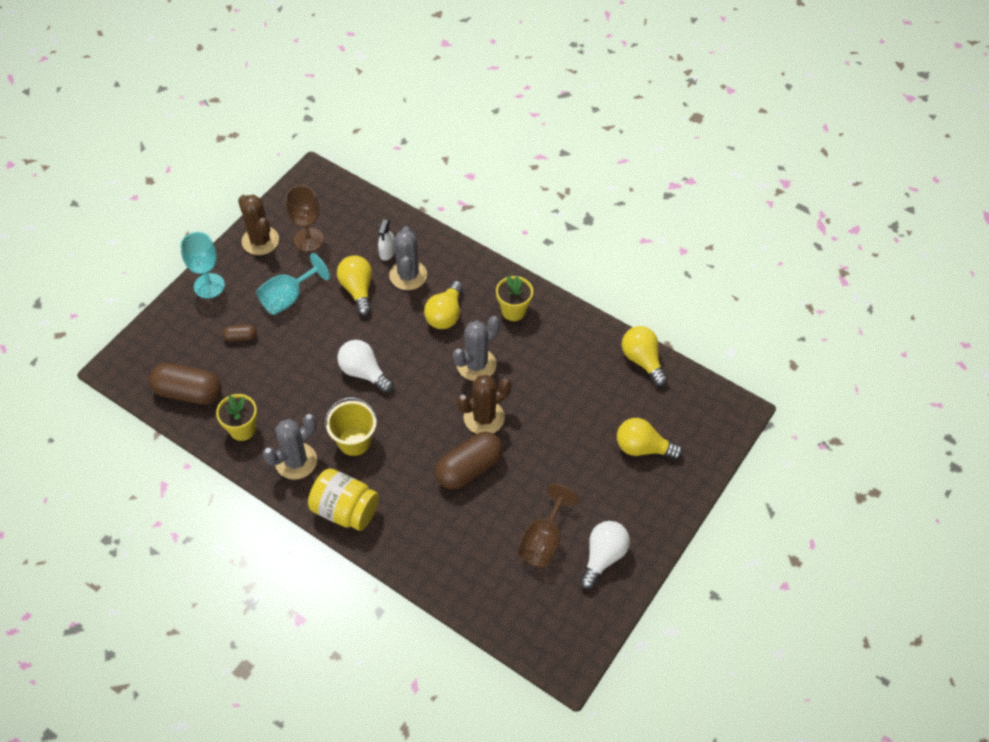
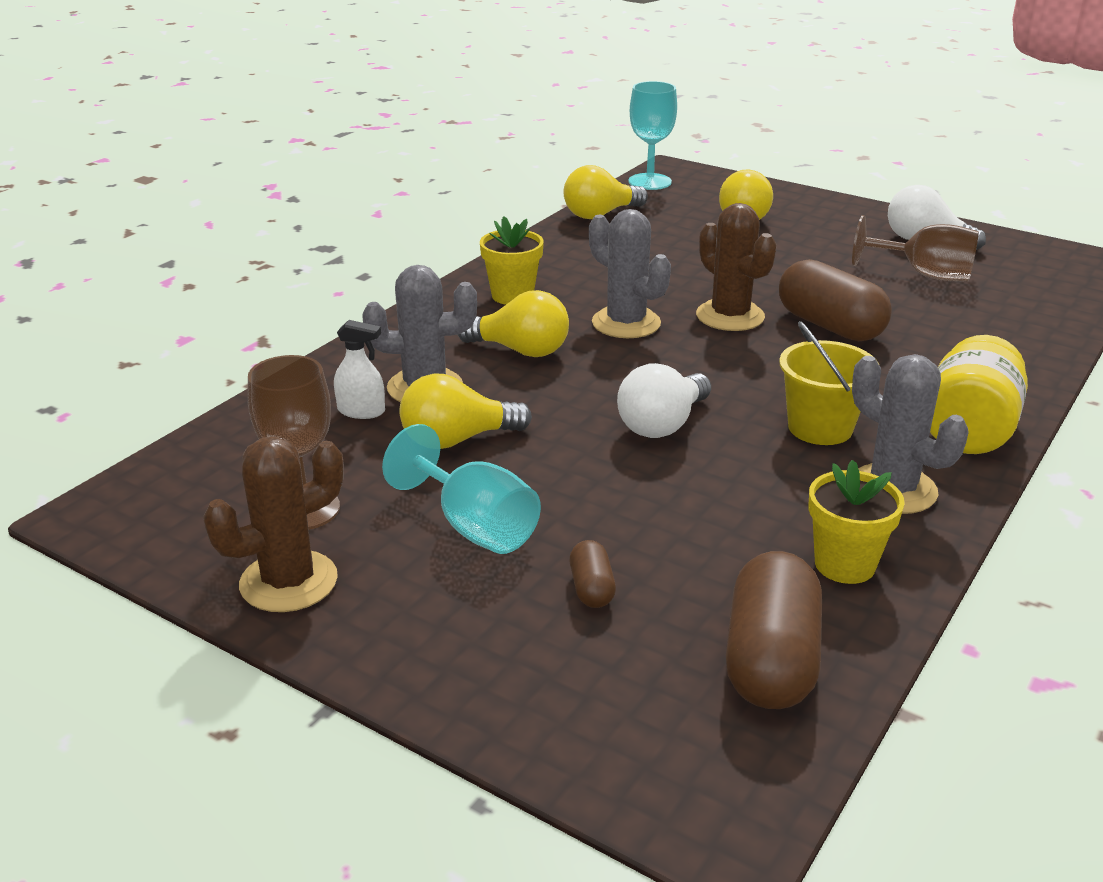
camera: 90 degrees left, 25 degrees down
(209, 286) = (427, 658): turquoise goblet -> turquoise goblet (650, 182)

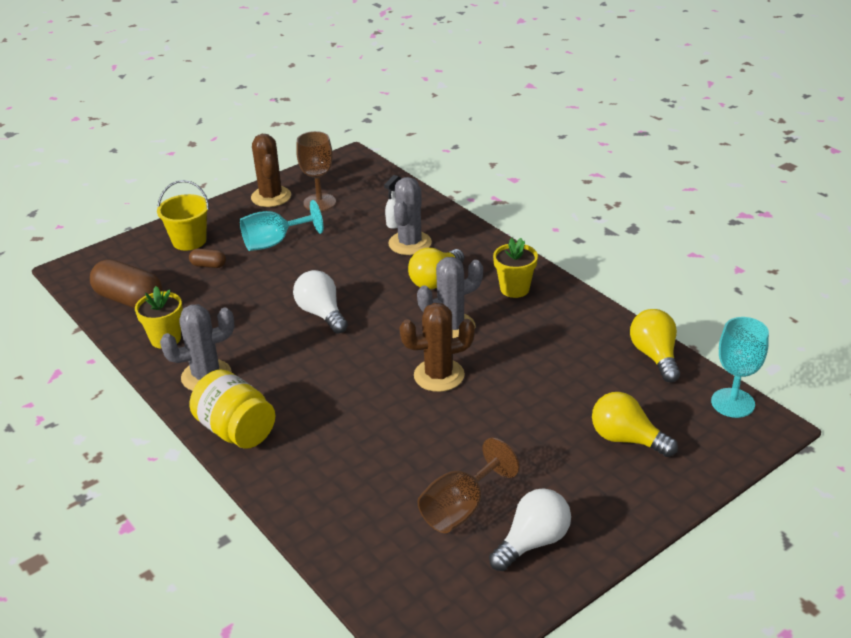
camera: 110 degrees right, 5 degrees up
(457, 440) = (350, 247): yellow light bulb -> none
(820, 428) = (280, 370): yellow bucket -> yellow bucket (189, 241)
(830, 326) = (400, 419): brown capsule -> none

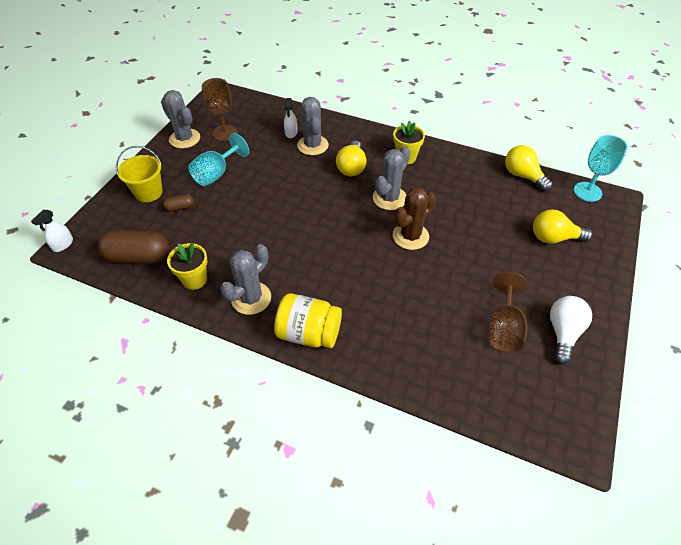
camera: 30 degrees left, 15 degrees up
(70, 265) = (63, 244): none -> white spray bottle
(271, 197) = (184, 139): brown cactus -> grey cactus
(321, 314) = (295, 218): white light bulb -> none

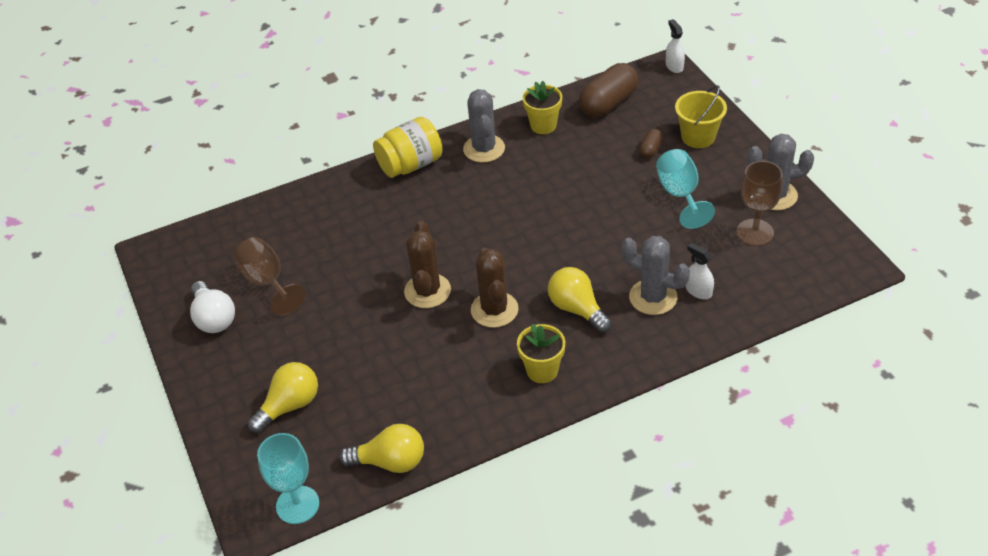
camera: 135 degrees right, 5 degrees down
(389, 198) = (494, 310): grey cactus -> brown cactus

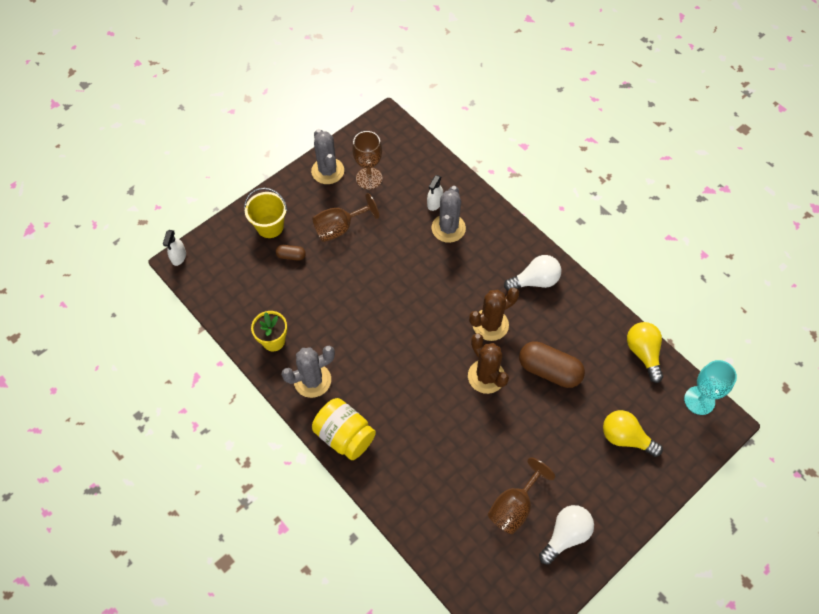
camera: 110 degrees left, 15 degrees up
(427, 291) = (486, 376): brown cactus -> brown cactus turned 75 degrees clockwise
(542, 370) = (535, 281): yellow flower pot -> white light bulb
(577, 309) = (473, 272): yellow light bulb -> none
(608, 103) = (236, 297): brown capsule -> brown capsule (549, 370)
(674, 66) = (179, 257): white spray bottle -> white spray bottle turned 45 degrees counterclockwise
(680, 195) = (339, 228): turquoise goblet -> brown goblet

